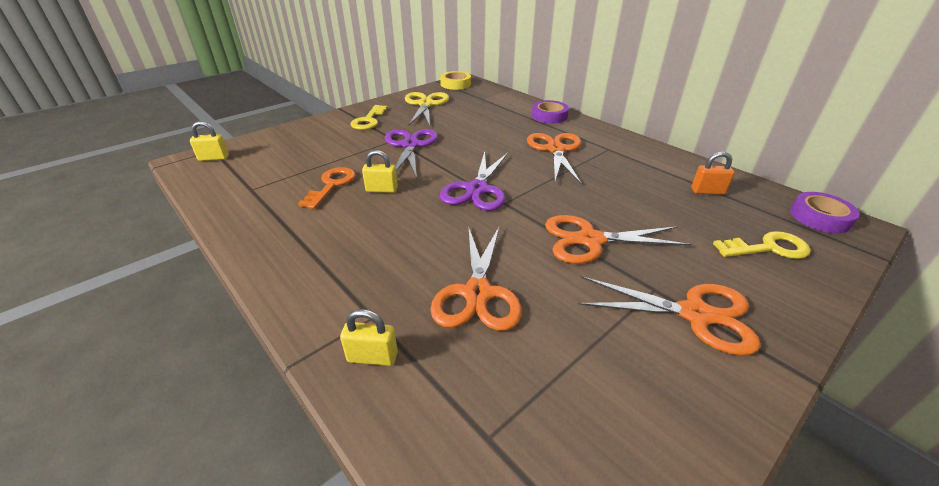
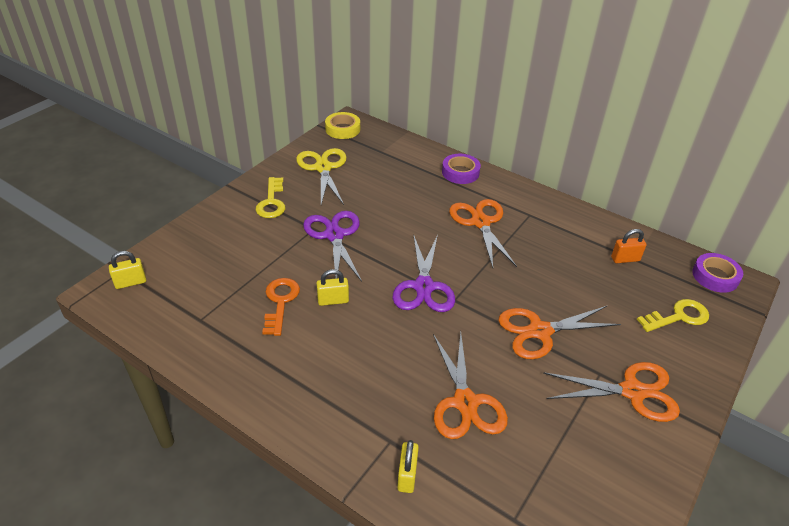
camera: 15 degrees left, 5 degrees up
(372, 357) = (407, 475): yellow padlock -> yellow padlock turned 75 degrees counterclockwise

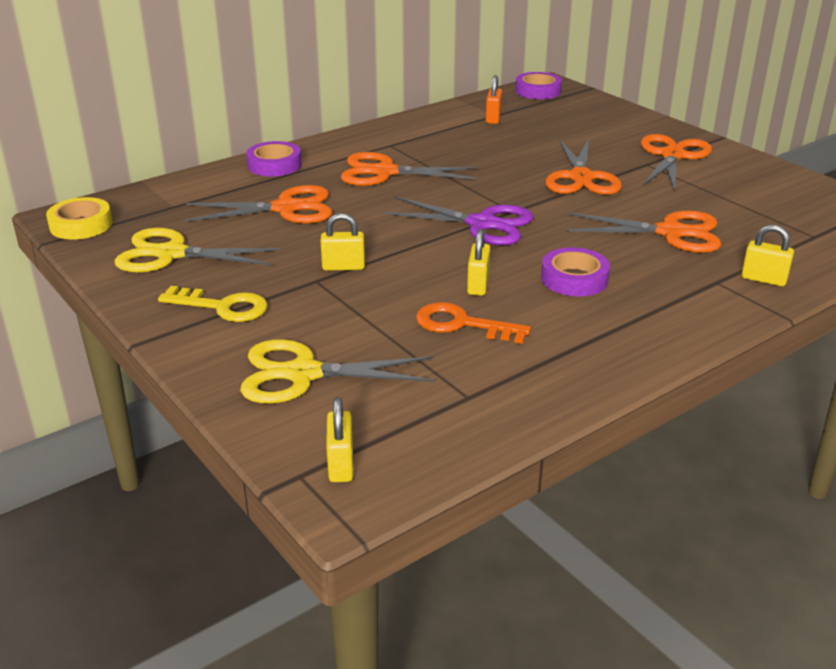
camera: 70 degrees left, 10 degrees down
(211, 249) = (303, 374): none -> yellow scissors
(334, 235) = (343, 267): purple scissors -> yellow padlock
(360, 350) = (574, 279): none -> purple tape
(400, 193) = (286, 208): none -> orange scissors
(678, 317) = (584, 117): yellow key -> none

